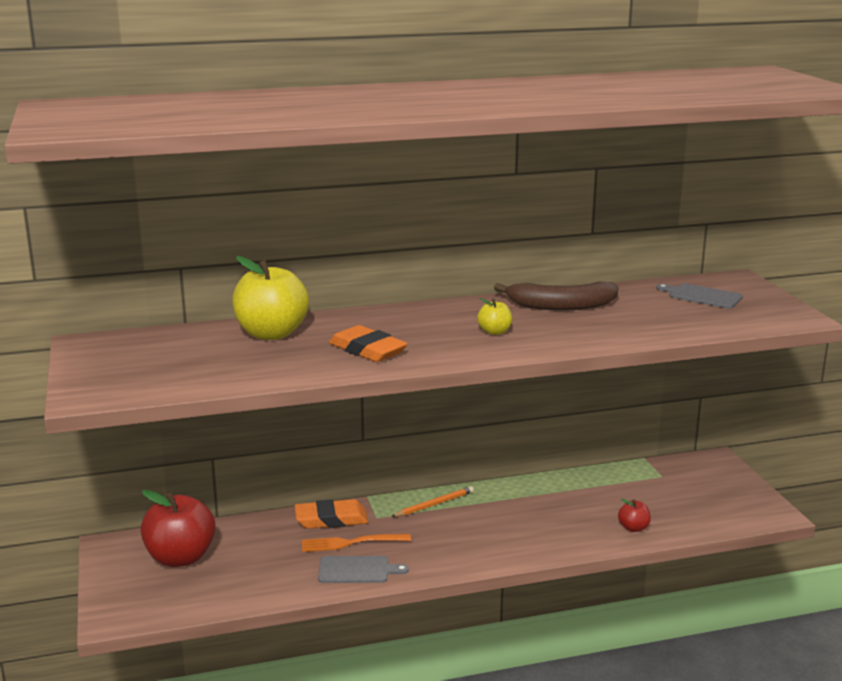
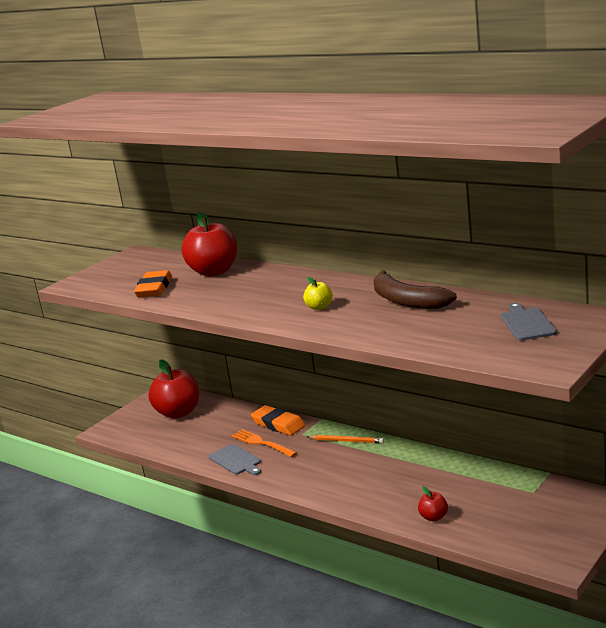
camera: 55 degrees right, 0 degrees up
(271, 334) = (214, 272): yellow apple -> red apple
(367, 350) = (230, 297): orange eraser -> orange eraser (154, 288)

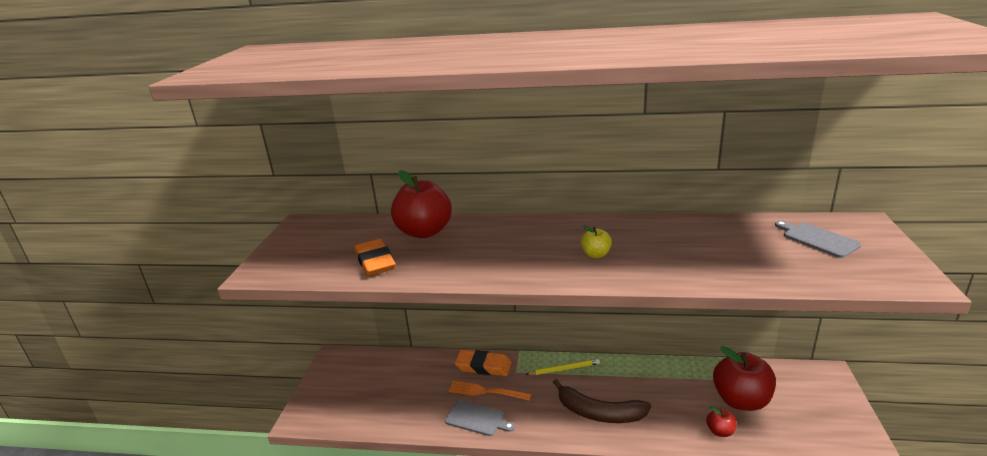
camera: 30 degrees left, 5 degrees up
(178, 413) = (369, 377): red apple -> red apple (741, 400)
(347, 441) = (564, 369): orange pencil -> yellow pencil
(406, 301) = (672, 234): brown banana -> brown banana (599, 413)

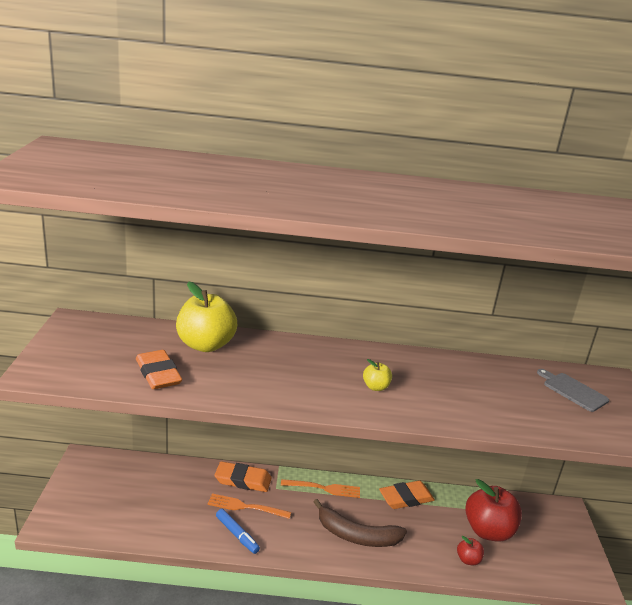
camera: 10 degrees left, 0 degrees up
(424, 232) = (206, 345): red apple -> yellow apple
(477, 419) = (237, 535): grey cutting board -> blue marker
(564, 369) = (324, 488): yellow pencil -> orange fork
(650, 373) = (406, 498): none -> orange eraser

